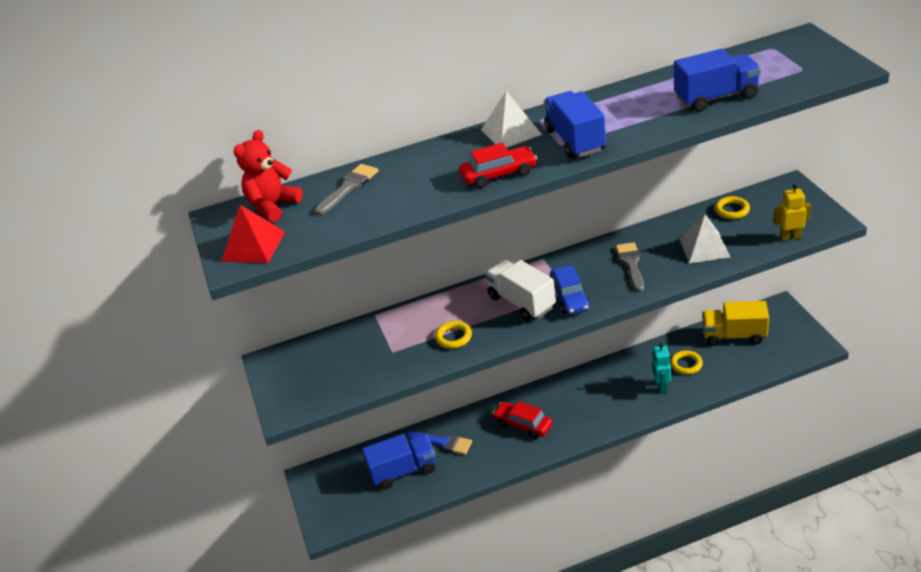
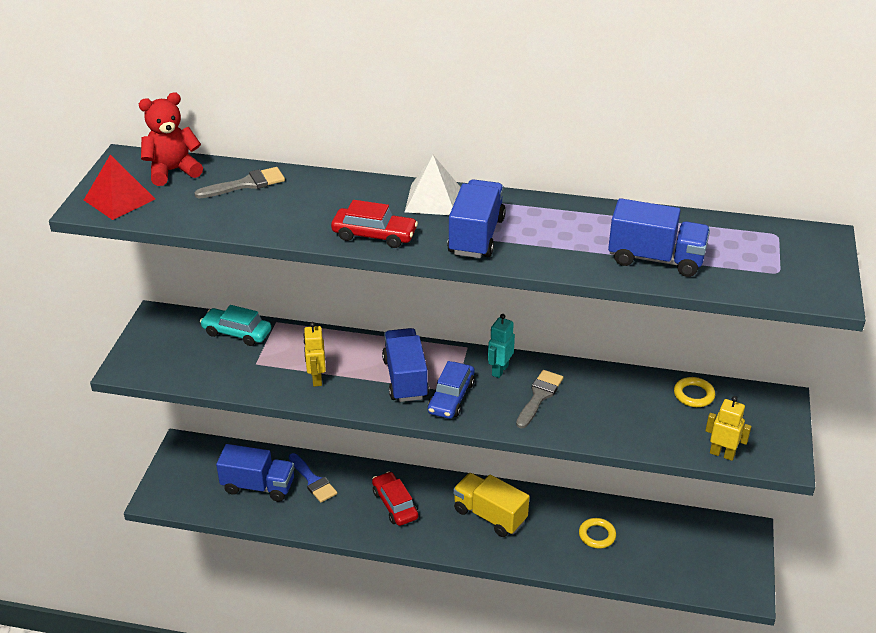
camera: 25 degrees right, 0 degrees up
(351, 338) = (237, 333): none -> turquoise car
(453, 337) = (316, 379): yellow ring -> yellow robot
(521, 302) = (405, 378): white truck -> blue truck
(661, 386) = (552, 542): turquoise robot -> turquoise robot (499, 370)
(704, 247) = (625, 418): white pyramid -> none
(734, 335) = (672, 534): yellow truck -> yellow truck (489, 515)

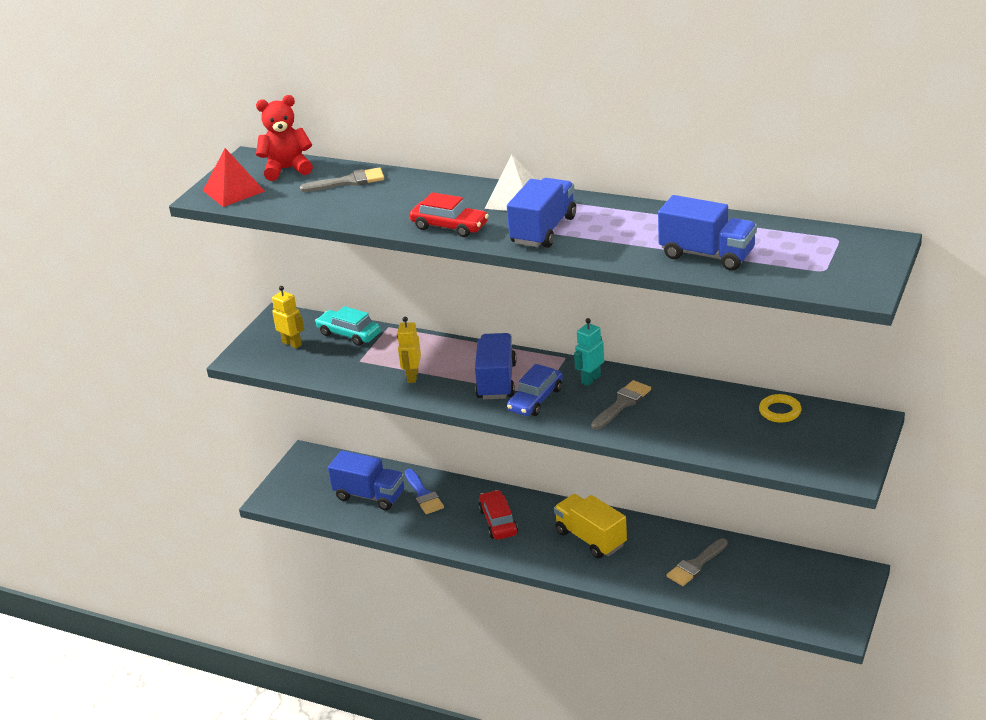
camera: 15 degrees right, 5 degrees down
(597, 535) = (696, 565): yellow ring -> grey brush
(722, 454) = (789, 464): yellow robot -> yellow robot (292, 343)

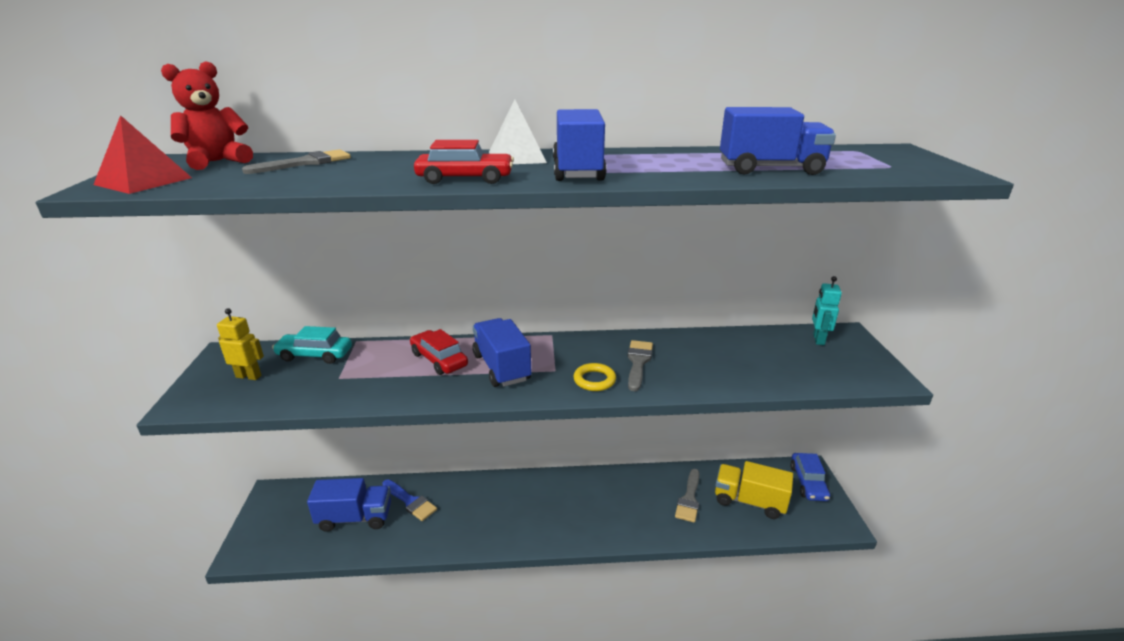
camera: 30 degrees left, 5 degrees down
(412, 376) = (408, 381): yellow robot -> none
(498, 521) = (496, 508): red car -> red car (439, 360)
(535, 399) = (554, 376): blue car -> blue car (808, 482)
(590, 379) = (590, 347): turquoise robot -> turquoise robot (818, 339)
(590, 538) = (587, 500): yellow truck -> yellow truck (749, 501)
(780, 411) = (773, 340): yellow ring -> yellow ring (594, 380)

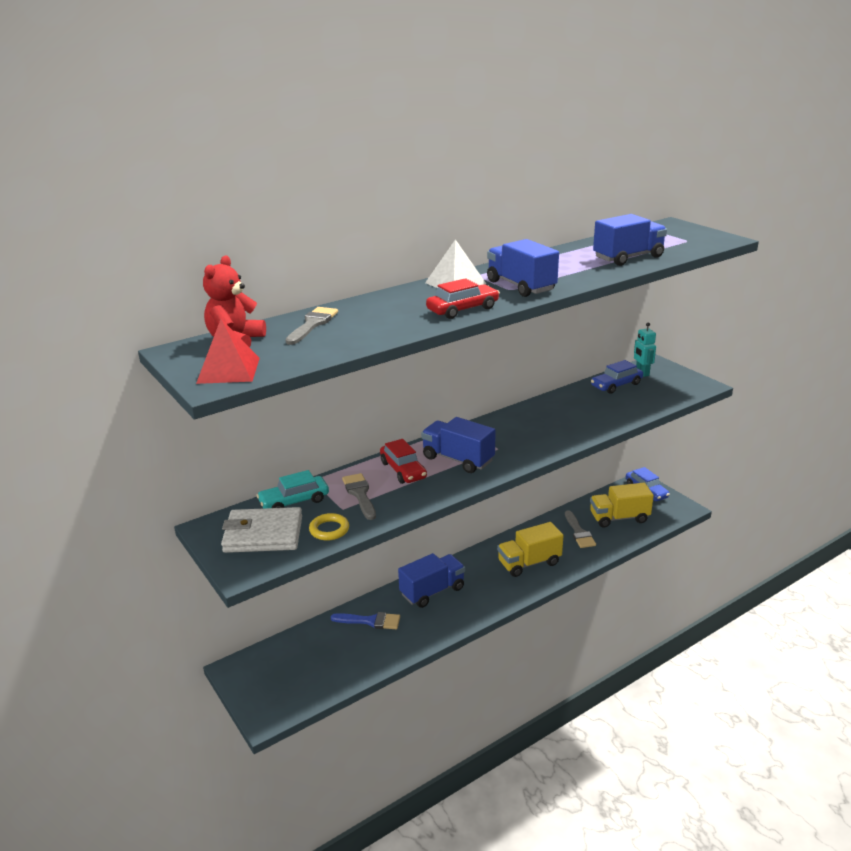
camera: 30 degrees left, 0 degrees up
(249, 376) = (263, 534): yellow robot -> white wallet
(355, 518) = (336, 651): blue truck -> blue truck (432, 591)
(439, 360) = (403, 470): red car -> red car turned 135 degrees counterclockwise
(594, 380) = (533, 445): yellow ring -> yellow ring (329, 530)
(606, 510) = (529, 563): none -> yellow truck
(638, 362) = (547, 424): grey brush -> grey brush (360, 494)
(770, 344) = (616, 385): none -> blue car

